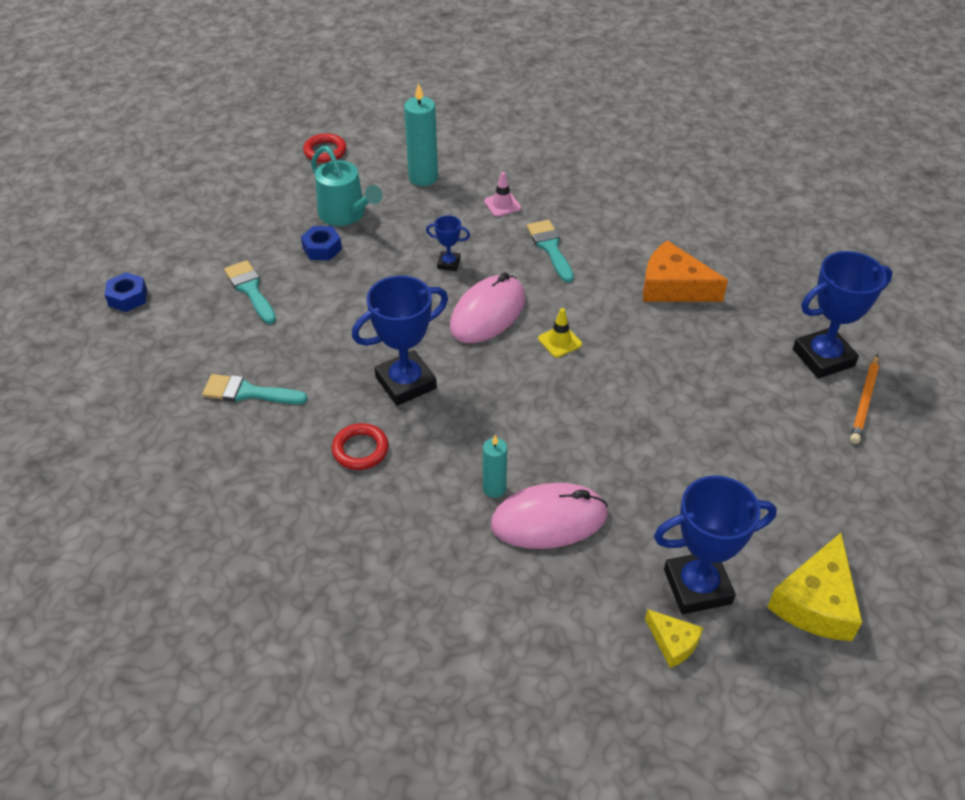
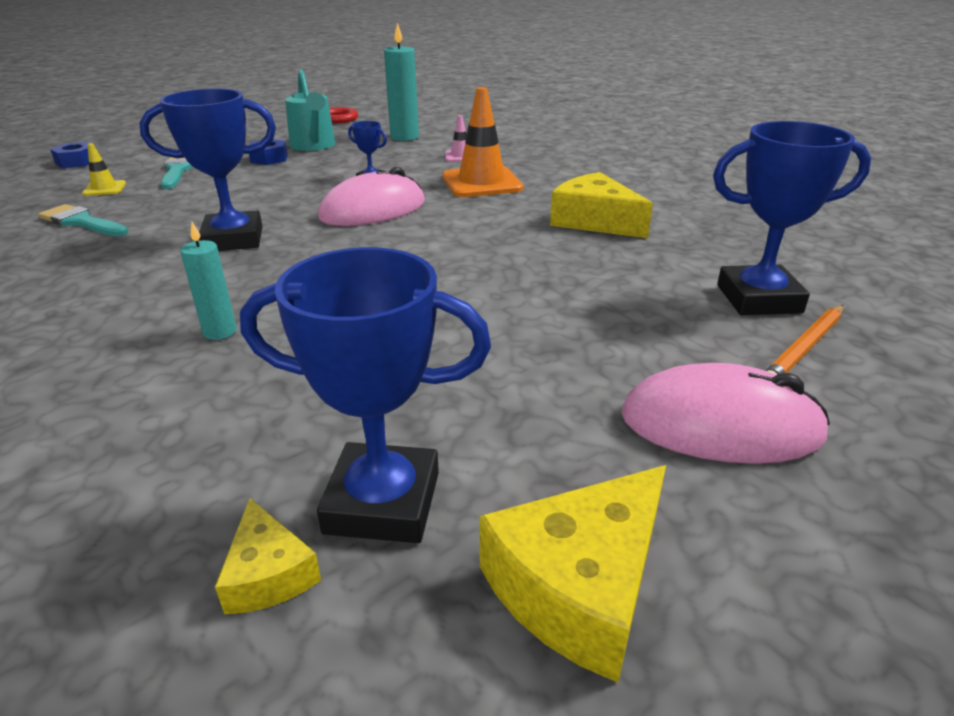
camera: 20 degrees right, 15 degrees down
(360, 449) = (122, 275): red ring -> none
(549, 520) = (250, 374): pink mouse -> pink mouse (720, 425)
(550, 248) = (481, 183): turquoise brush -> orange traffic cone
(560, 341) = (428, 237): yellow traffic cone -> yellow traffic cone (104, 188)
(673, 287) = (594, 221): orange cheese -> yellow cheese

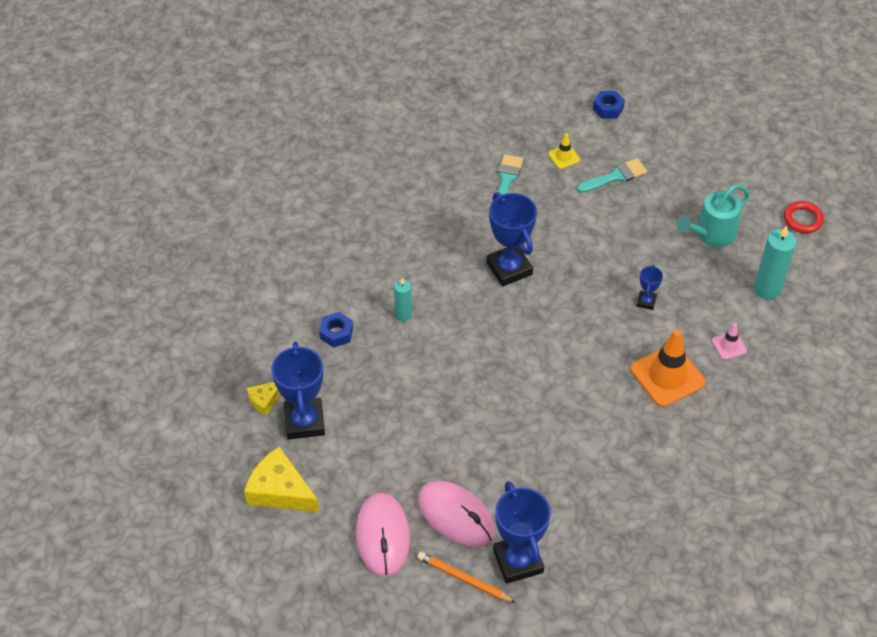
camera: 75 degrees right, 20 degrees up
(269, 159) = (665, 218): blue nut -> blue nut (336, 333)
(373, 210) = (583, 324): pink mouse -> pink mouse (456, 516)
(594, 221) = (613, 462): yellow cheese -> none

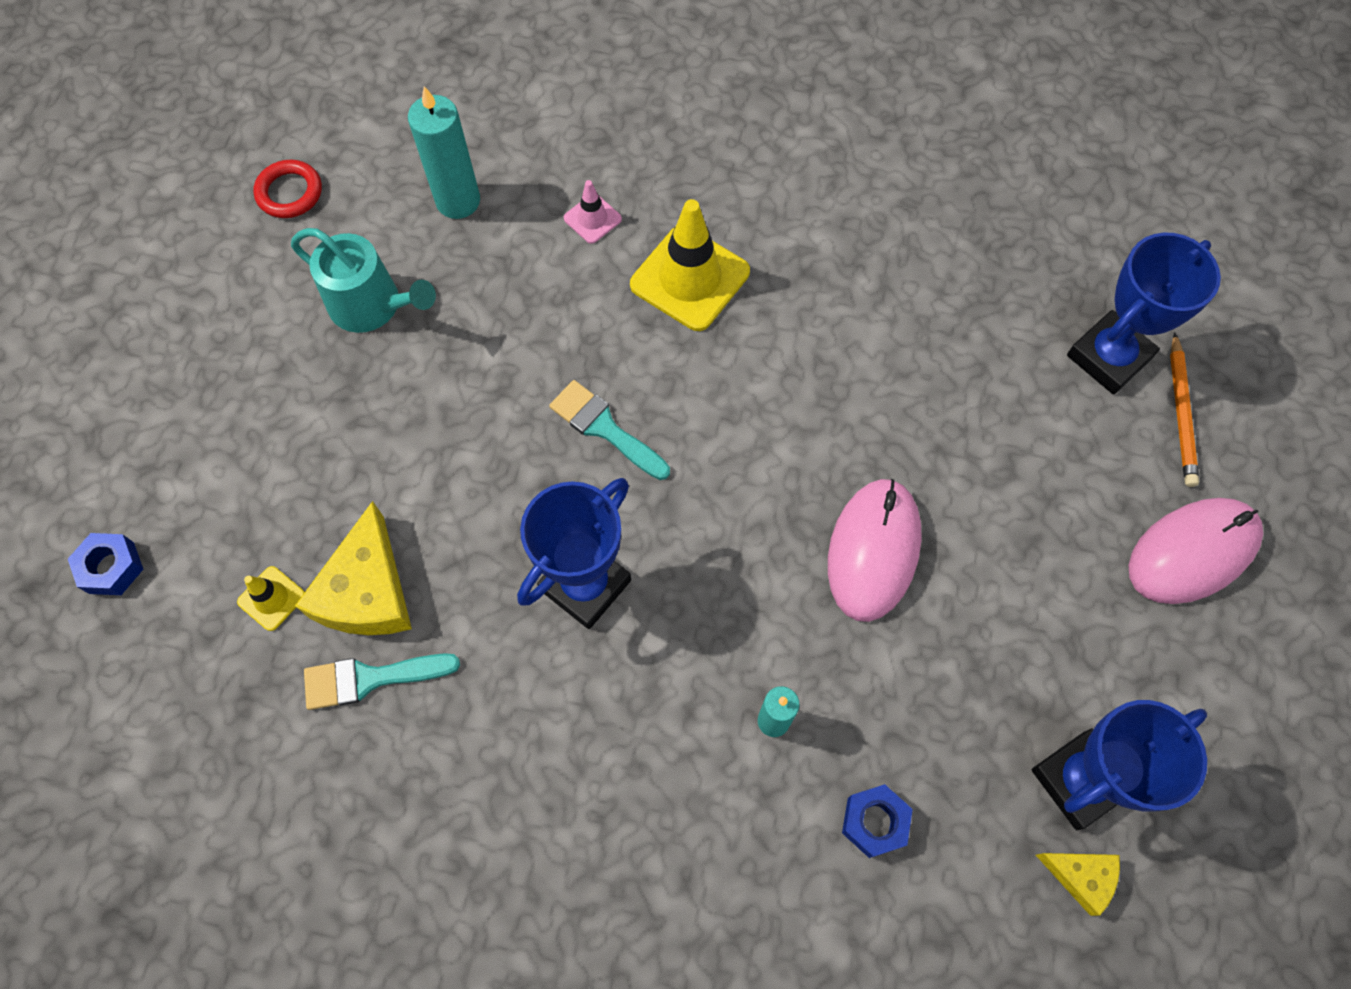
camera: 115 degrees left, 15 degrees up
(280, 490) = (1224, 750): yellow cheese -> yellow cheese (367, 591)
(456, 516) = (1094, 465): pink mouse -> pink mouse (873, 551)
(615, 176) = (292, 492): turquoise brush -> turquoise brush (604, 428)
(646, 301) = (559, 352): blue trophy -> none
(667, 376) = (690, 278): orange traffic cone -> yellow traffic cone

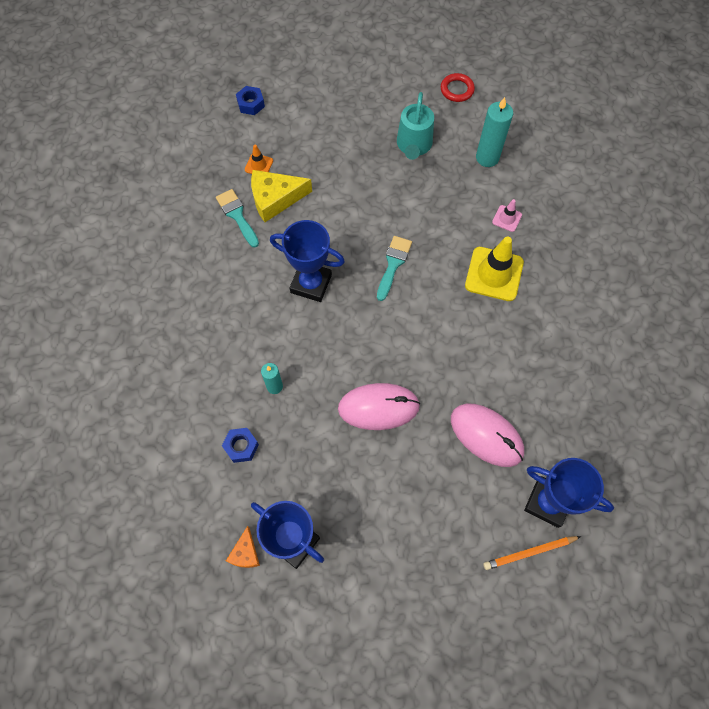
camera: 70 degrees right, 0 degrees up
(271, 598) = (259, 165): yellow traffic cone -> orange traffic cone
(1080, 876) = (245, 553): yellow cheese -> orange cheese
(1192, 552) = (444, 576): pink mouse -> pink mouse (486, 435)

